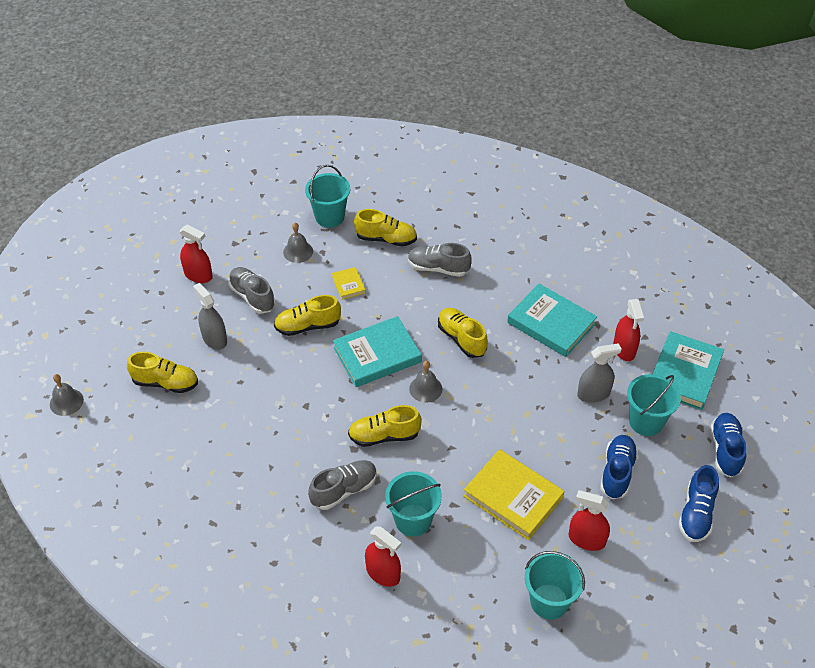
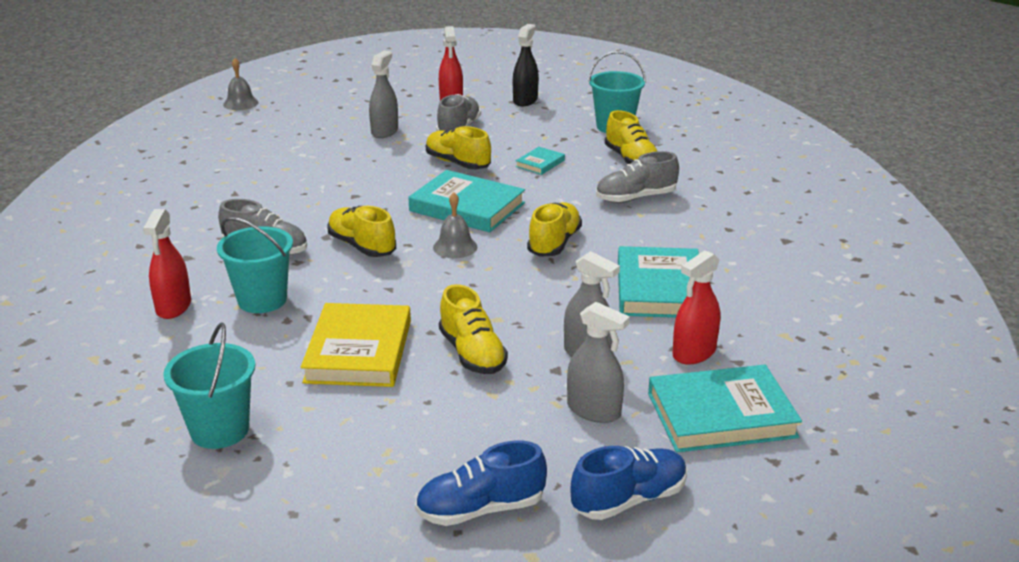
camera: 55 degrees right, 20 degrees down
(165, 383) = (307, 130): yellow shoe -> yellow shoe (472, 354)
(240, 236) = (525, 100): none -> black spray bottle
(298, 251) = (546, 128): grey bell -> none
(348, 285) = (540, 163): yellow book -> turquoise book
(438, 268) = (635, 198): grey shoe -> grey shoe turned 90 degrees counterclockwise
(586, 539) = (344, 427): red spray bottle -> none
(617, 472) = (479, 415): blue shoe -> none
(646, 421) = (594, 410): turquoise bucket -> grey spray bottle

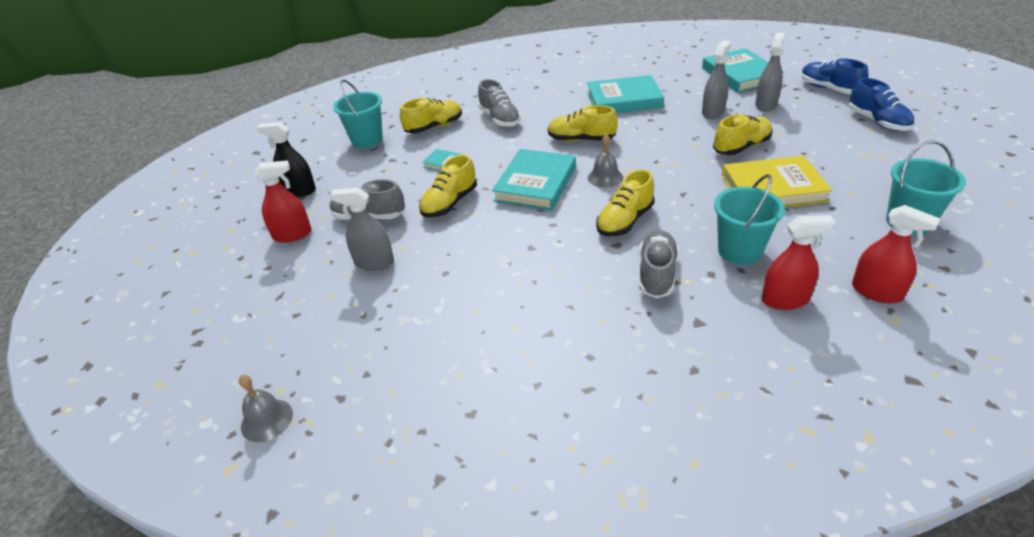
camera: 95 degrees left, 10 degrees up
(694, 353) = (688, 85): red spray bottle -> red spray bottle (876, 292)

